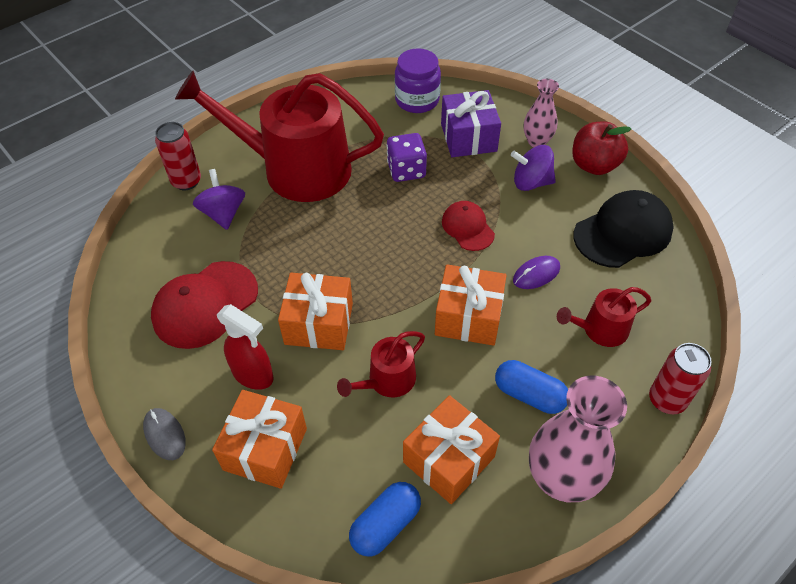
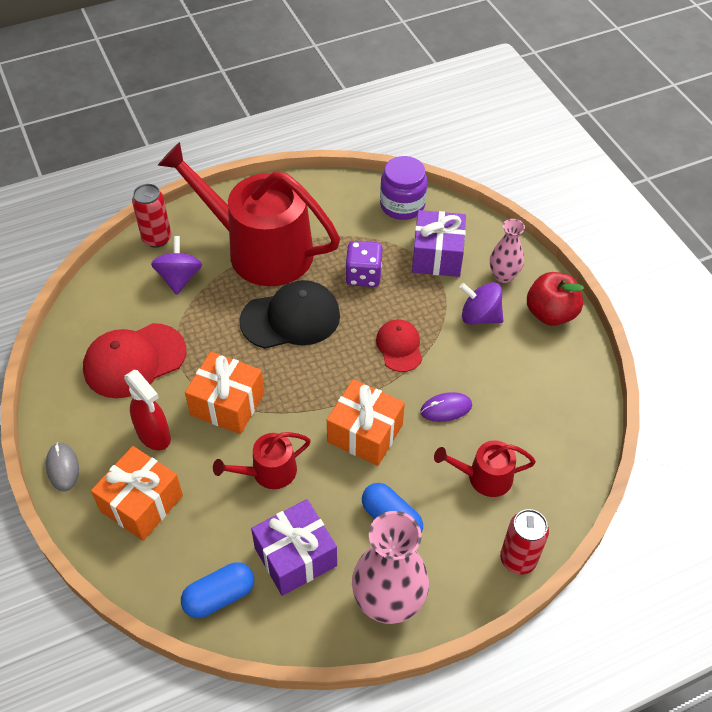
camera: 15 degrees right, 0 degrees up
(449, 459) = (295, 557): orange gift -> purple gift
(623, 232) = (549, 389): black cap -> black cap (291, 318)

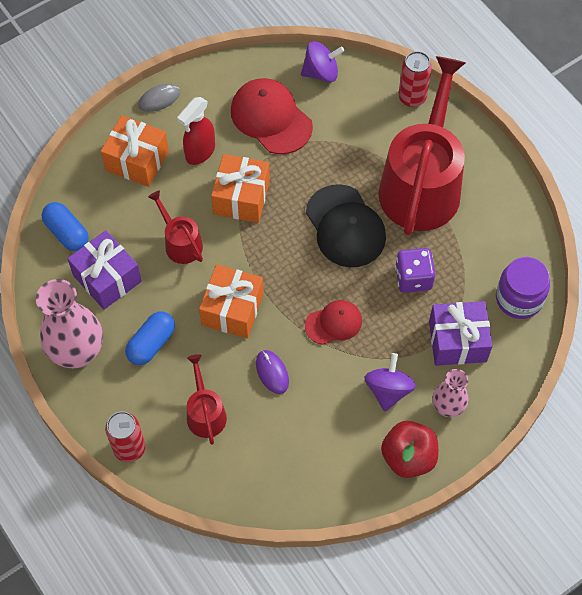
camera: 80 degrees right, 10 degrees up
(179, 278) = (369, 127): purple spinning top -> purple spinning top (321, 73)

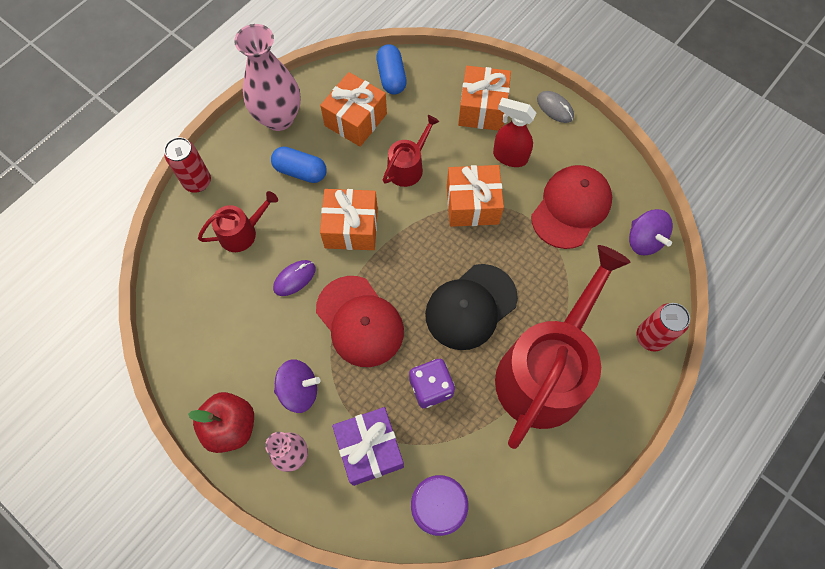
camera: 75 degrees right, 5 degrees up
(67, 233) = (391, 77): blue capsule -> blue capsule turned 45 degrees counterclockwise
(107, 278) = (355, 120): purple gift -> orange gift
(334, 323) = (360, 321): red cap -> red cap, size x1.69
(421, 184) = (545, 371): red watering can -> red watering can turned 60 degrees counterclockwise

